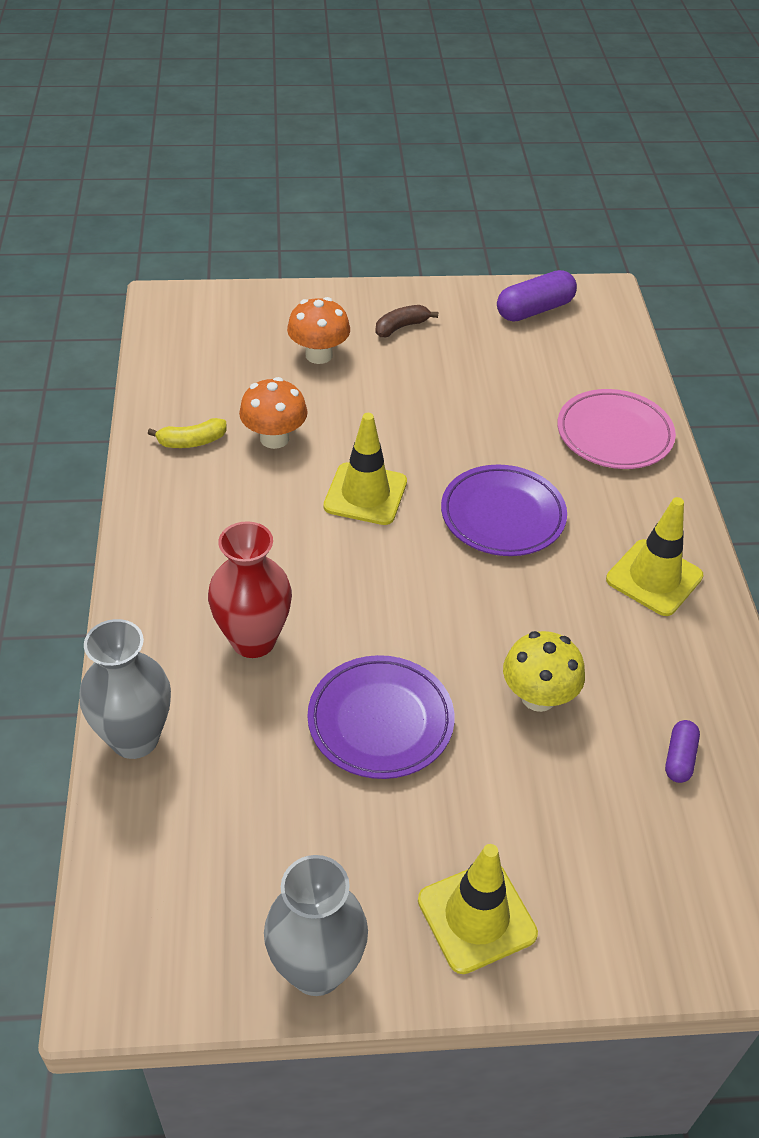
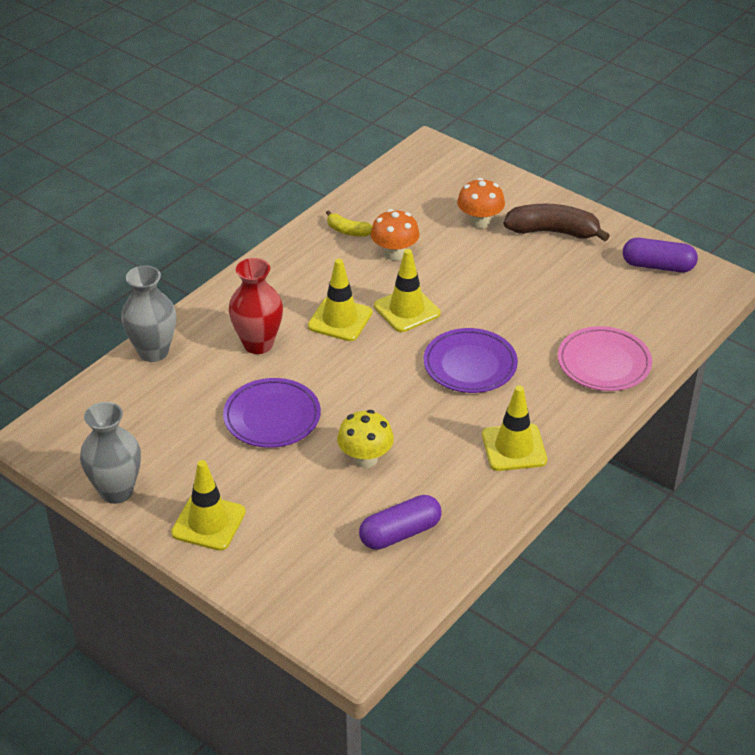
camera: 45 degrees right, 5 degrees down
(309, 550) = (340, 319): none -> yellow traffic cone
(401, 327) = (553, 232): brown banana -> brown banana, size x1.88
(679, 758) = (400, 533): purple capsule -> purple capsule, size x1.79

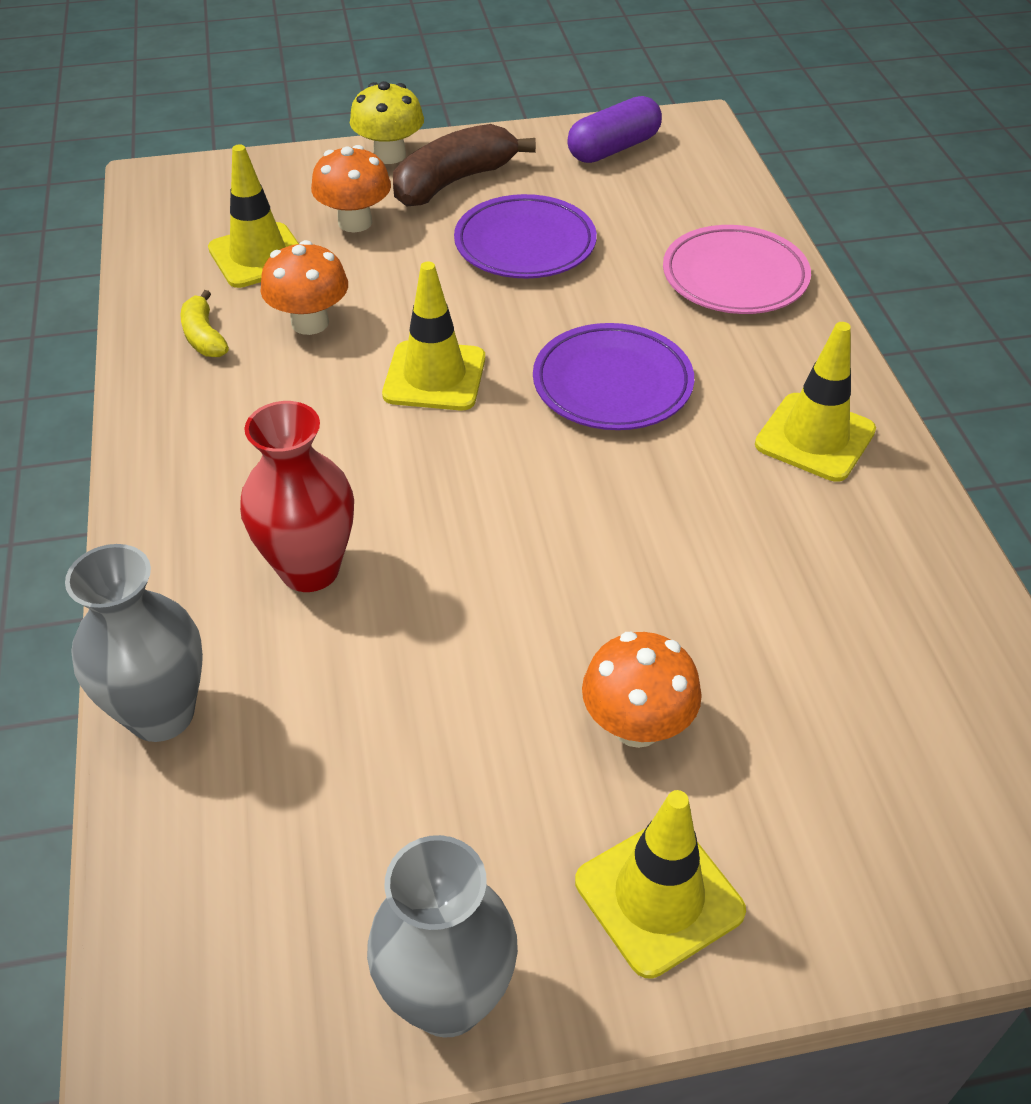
camera: 50 degrees left, 5 degrees up
(272, 417) = (491, 653): purple plate -> purple plate (525, 244)
(280, 476) = (637, 725): none -> orange mushroom
(340, 319) = (371, 450): yellow traffic cone -> yellow traffic cone (258, 256)
(348, 231) = (204, 337): yellow banana -> yellow banana turned 90 degrees clockwise
(365, 459) = (694, 598): yellow mushroom -> yellow mushroom (389, 155)
(400, 533) = (890, 654): purple capsule -> none

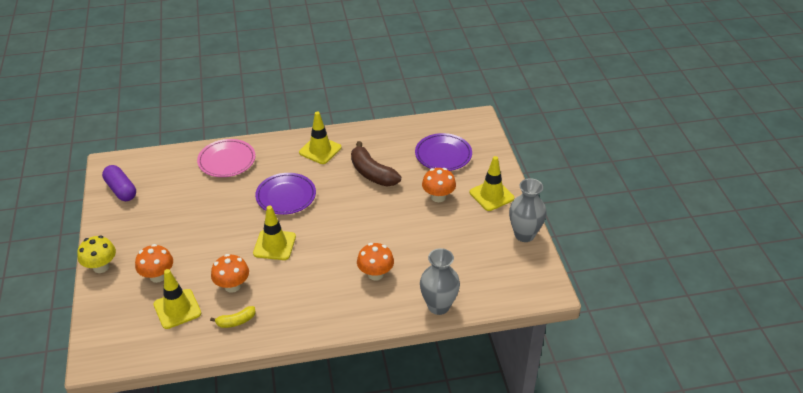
camera: 90 degrees left, 5 degrees down
(310, 569) = (375, 274): red vase -> orange mushroom
(453, 182) = (133, 243): brown banana -> brown banana (372, 173)
(525, 244) = (190, 219): purple plate -> purple plate (443, 155)

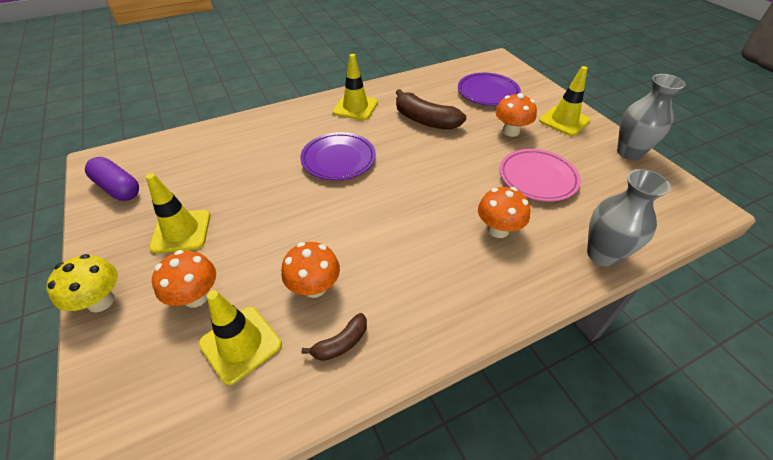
camera: 15 degrees left, 5 degrees up
(227, 161) = (251, 134): pink plate -> pink plate (537, 178)
(236, 321) = (341, 343): yellow banana -> brown banana
(274, 245) = (350, 218): yellow traffic cone -> yellow traffic cone (181, 231)

